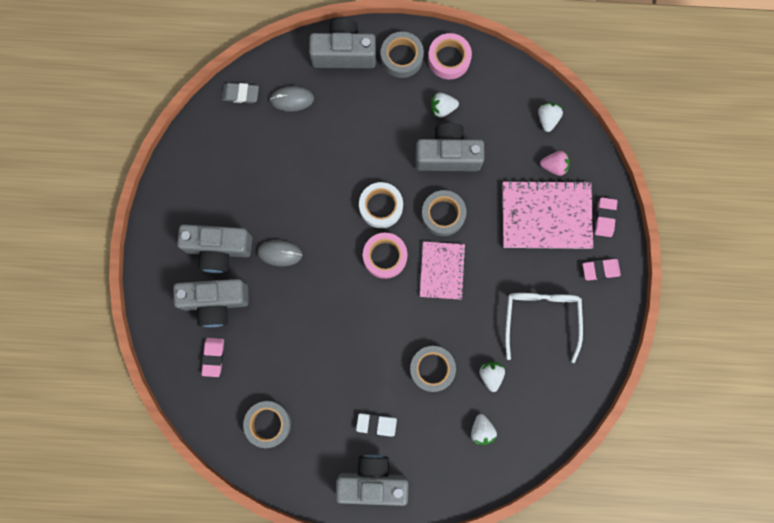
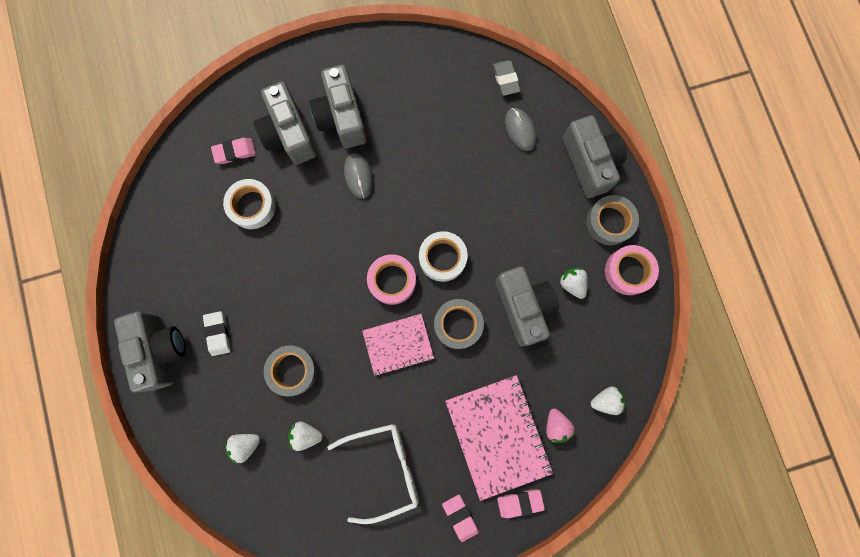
camera: 70 degrees right, 0 degrees up
(268, 423) = (186, 227): grey tape -> none
(271, 357) = (252, 206): none -> white tape
(490, 375) = (306, 434): white strawberry -> white strawberry turned 150 degrees counterclockwise

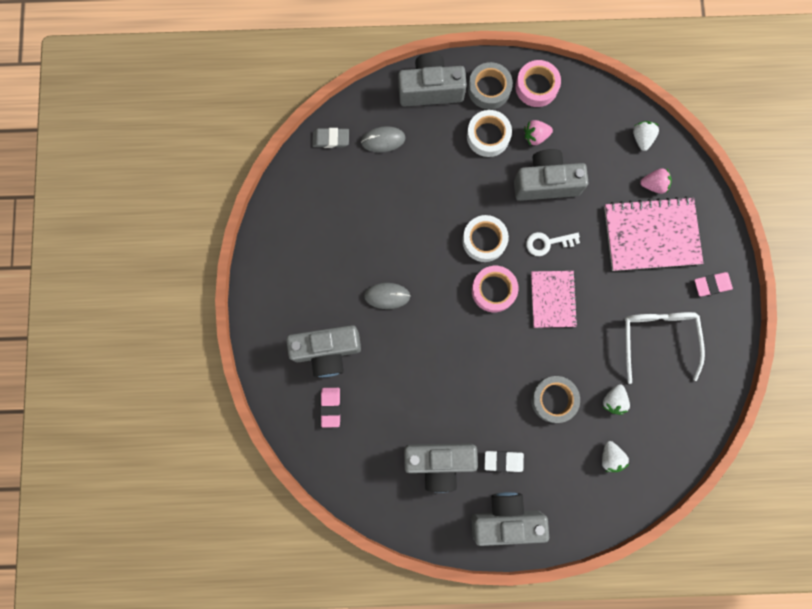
camera: 75 degrees left, 0 degrees up
(252, 206) = (389, 402): white tape -> white tape (488, 136)
(342, 117) = (325, 297): grey camera -> grey camera (439, 462)
(458, 324) = (547, 243): grey tape -> white key
(520, 502) = (710, 232): pink eraser -> none
(572, 284) = (535, 136): white strawberry -> pink strawberry

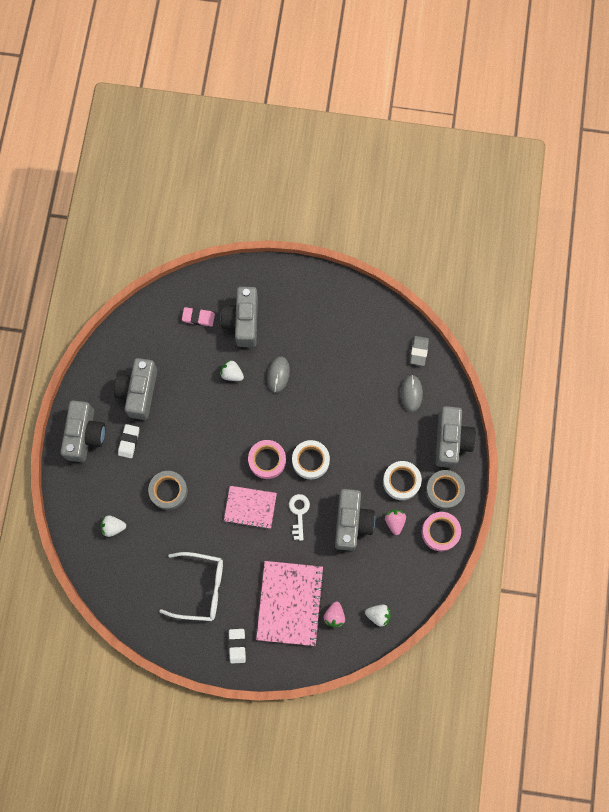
camera: 100 degrees right, 5 degrees down
(613, 400) = (157, 539): white strawberry -> white strawberry (232, 374)
(711, 285) = (237, 646): pink eraser -> white eraser

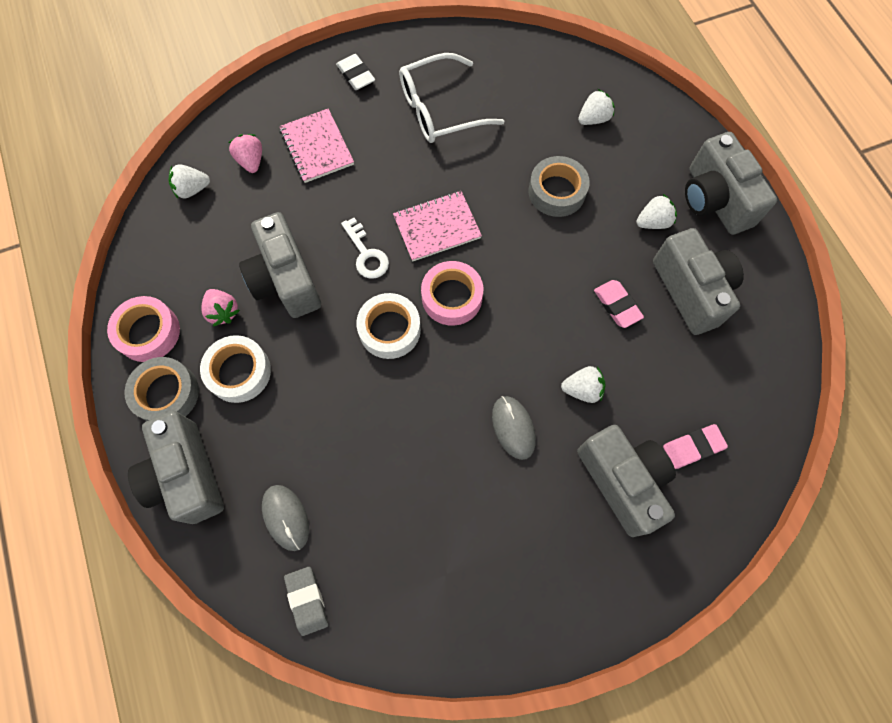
camera: 150 degrees right, 5 degrees down
(129, 441) = (653, 222): white eraser -> white strawberry
(183, 406) = (617, 305): none -> pink eraser
(290, 603) = (317, 147): pink notebook -> pink notebook, size x0.62

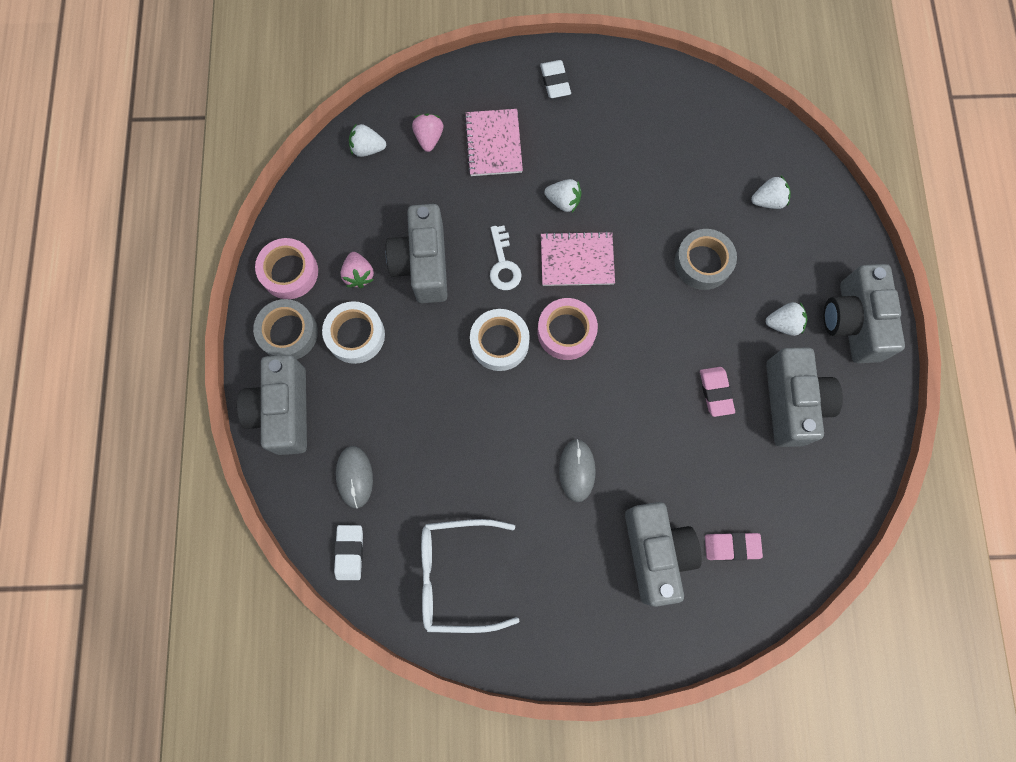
camera: 20 degrees right, 5 degrees up
(307, 600) = (349, 552): grey eraser -> white eraser
(440, 109) = (622, 143): white glasses -> white glasses (457, 575)
(582, 389) = (652, 458): white strawberry -> white strawberry (563, 201)

